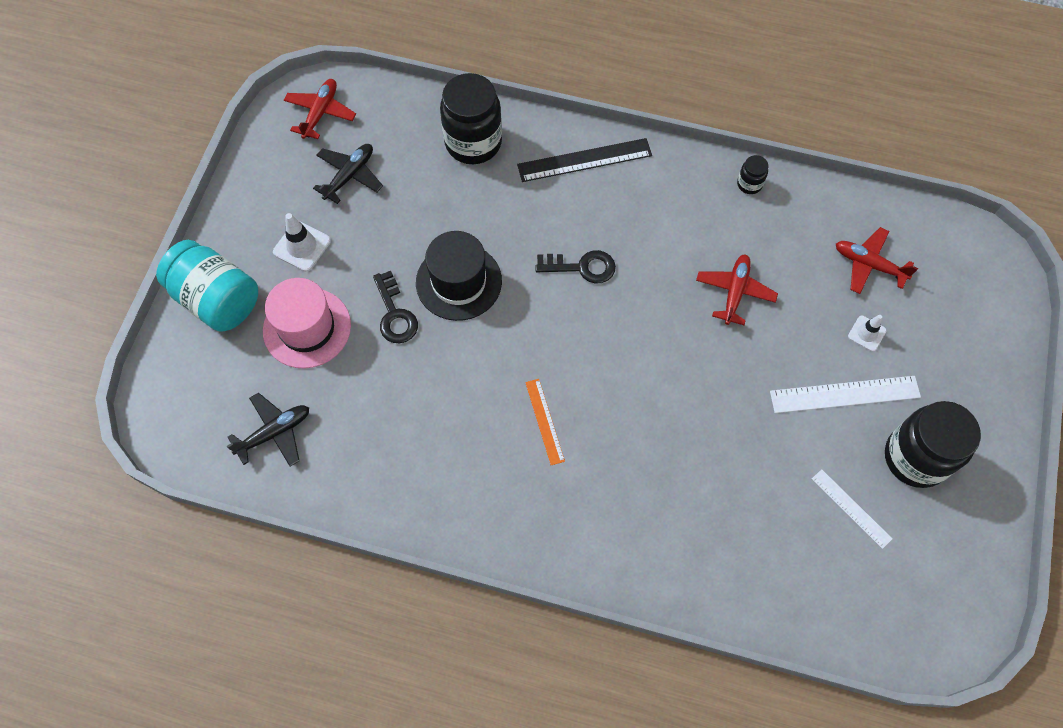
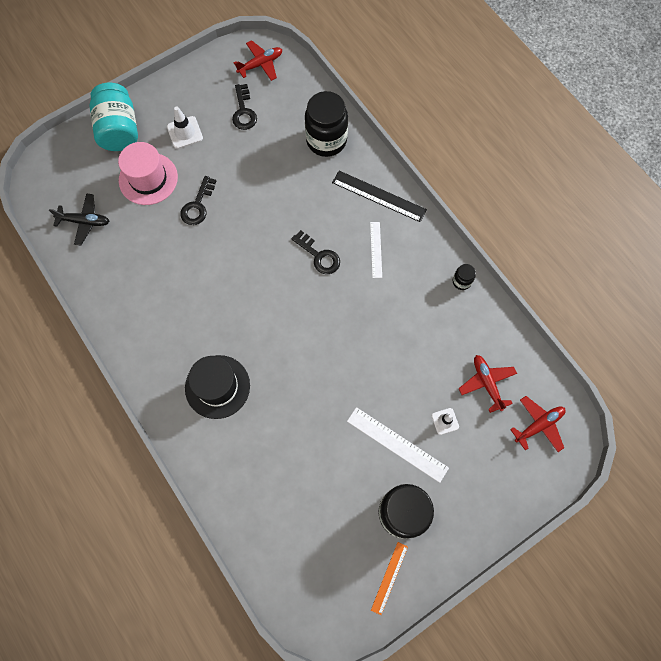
camera: 40 degrees right, 5 degrees up
(349, 176) = (243, 111): black plane -> black key
(459, 282) = (246, 213): black hat -> black hat (217, 386)
(544, 421) = (220, 324): orange ruler -> orange ruler (389, 577)
(734, 292) = (391, 336): red plane -> red plane (538, 425)
(851, 508) = (337, 508): white ruler -> white ruler (376, 249)

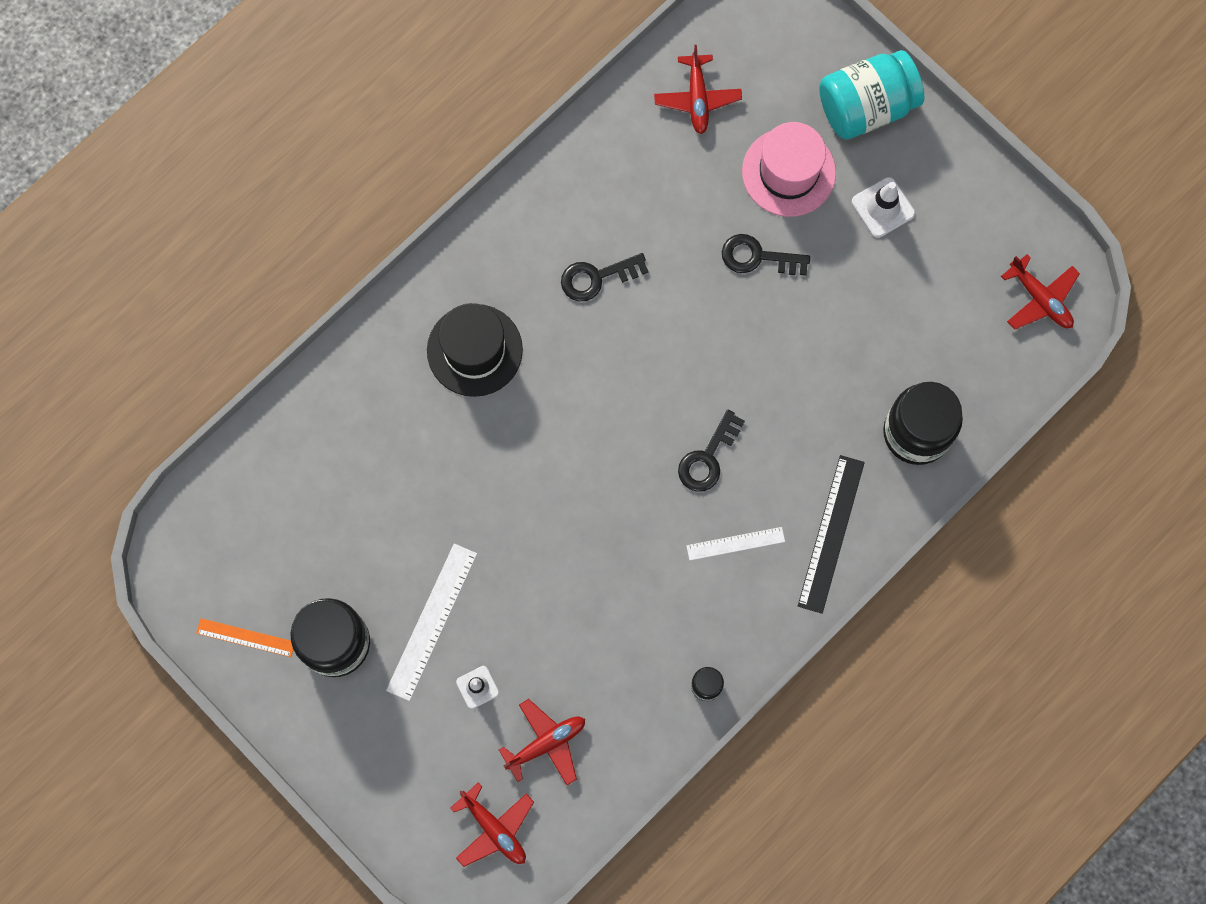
camera: 80 degrees right, 5 degrees up
(84, 221) = (697, 98): black plane -> red plane
(243, 111) = (942, 290): black key -> black key (597, 277)

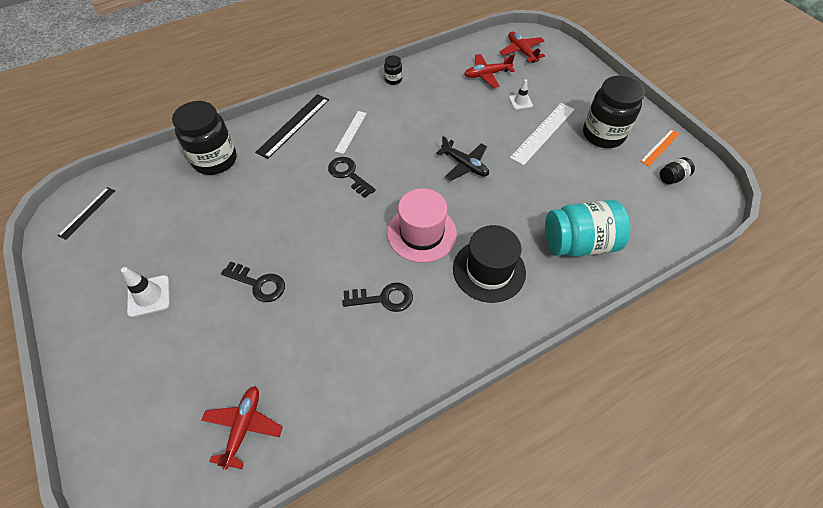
camera: 165 degrees left, 20 degrees down
(230, 577) = (672, 178): none -> black jar
(246, 637) = (660, 147): orange ruler -> orange ruler turned 75 degrees counterclockwise
(542, 521) = (464, 165): none -> black plane
(708, 457) = (349, 175): black key -> black key turned 90 degrees counterclockwise
(735, 543) = (351, 132): white ruler -> white ruler turned 75 degrees counterclockwise
(788, 172) = (202, 341): pink hat -> pink hat (422, 233)
(866, 107) = (109, 379): turquoise jar -> turquoise jar (579, 243)
(1040, 299) = (87, 212): red plane -> black ruler

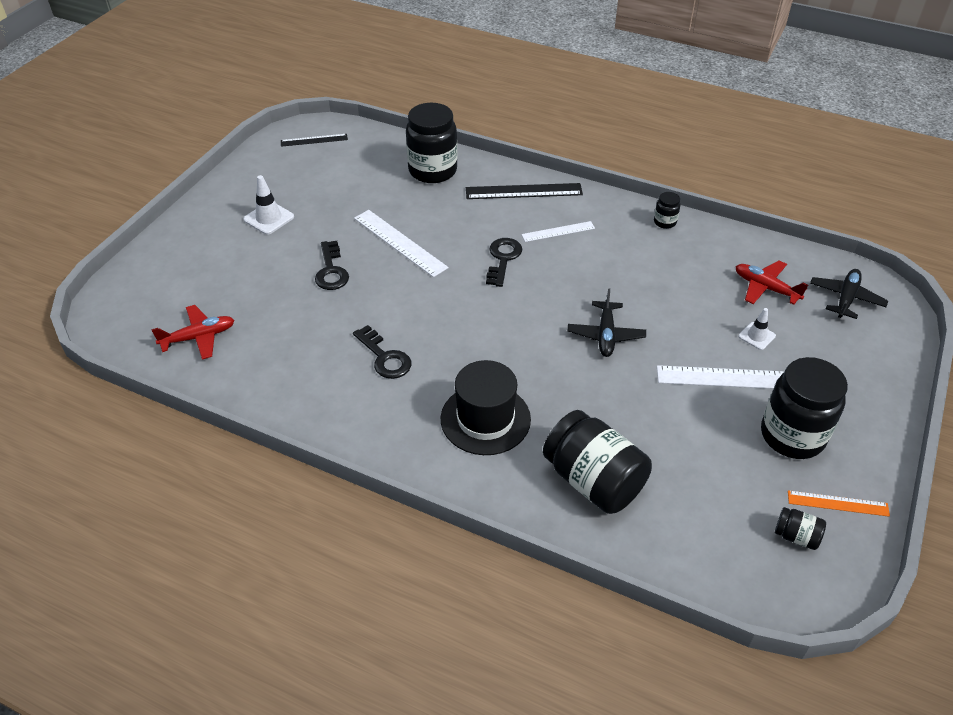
camera: 55 degrees right, 10 degrees down
(272, 223) = (400, 242): none -> white ruler
(422, 233) = (483, 346): pink hat -> none
(521, 51) = (846, 298): red plane -> black plane
(579, 243) = (593, 481): turquoise jar -> black jar

